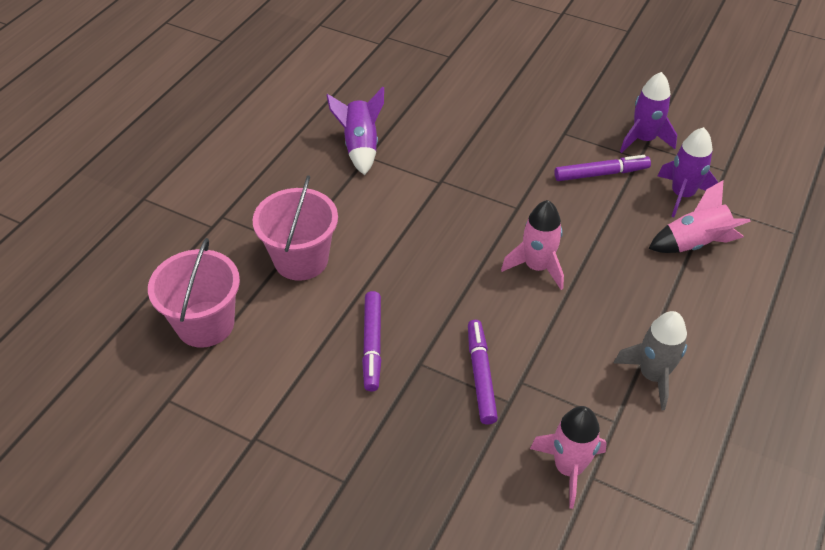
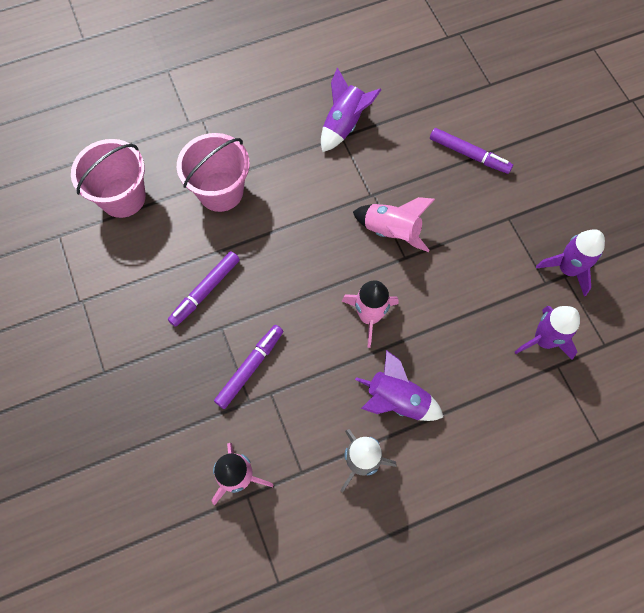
camera: 40 degrees right, 20 degrees up
(601, 173) = (499, 275): purple marker -> purple marker (469, 154)
(627, 311) = (396, 400): none -> purple rocket
(694, 243) = (507, 387): pink rocket -> pink rocket (391, 231)

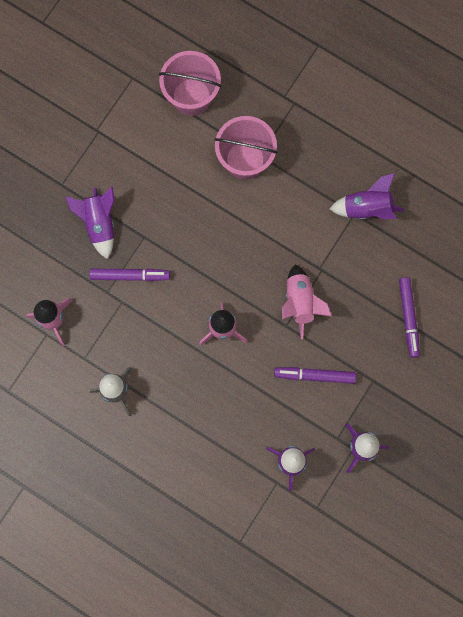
camera: 55 degrees right, 10 degrees up
(205, 291) = (162, 206): purple marker -> purple marker (314, 376)
(396, 400) = (175, 388): purple rocket -> purple rocket (99, 224)

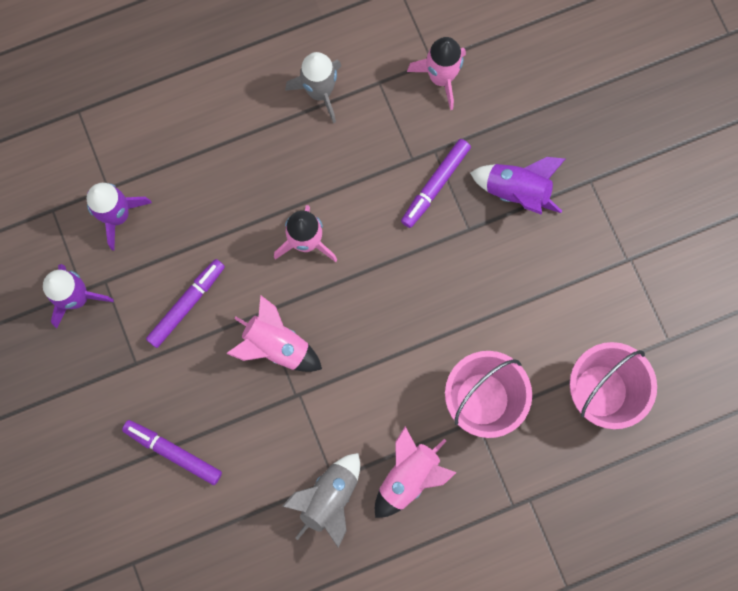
camera: 125 degrees right, 0 degrees up
(320, 172) = (408, 476): none -> pink rocket
(366, 208) = (329, 498): purple rocket -> grey rocket

